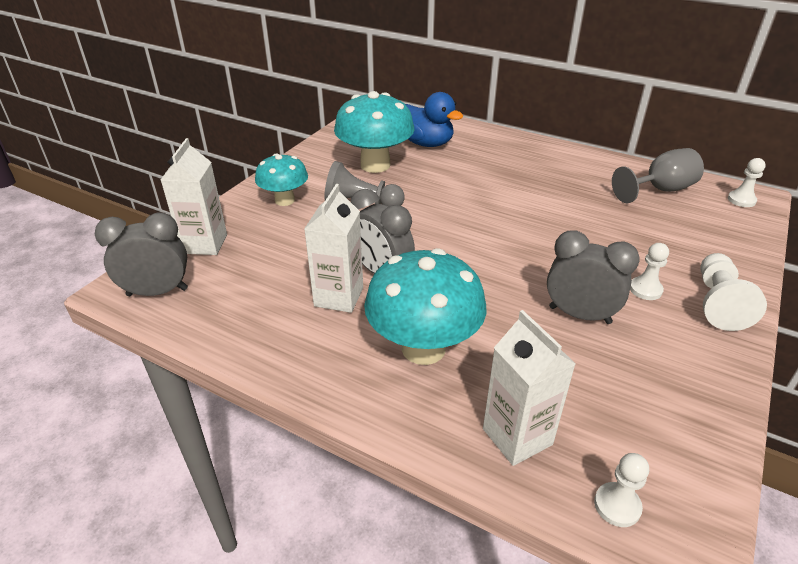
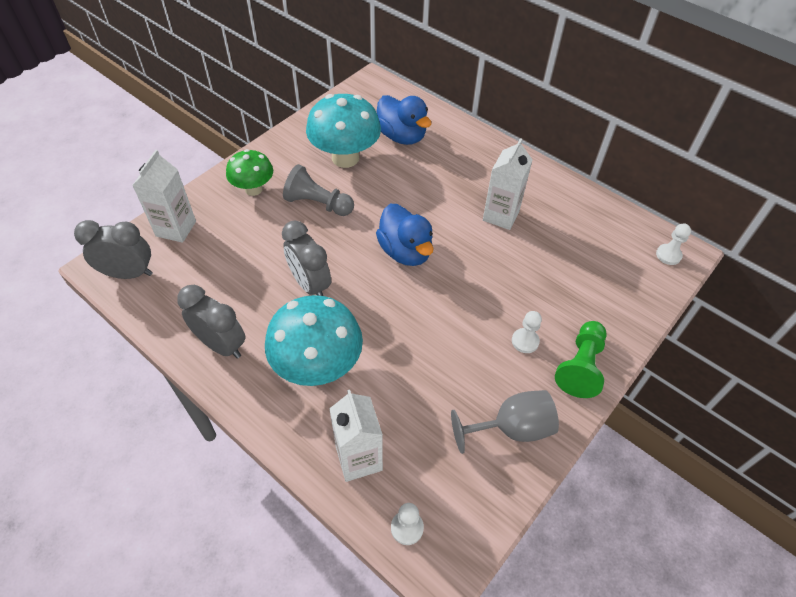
camera: 10 degrees right, 15 degrees up
(284, 200) = (253, 189): turquoise mushroom -> green mushroom
(339, 297) = (268, 303): white carton -> white carton (501, 215)
(475, 231) = (405, 251): none -> blue duck
(579, 315) = (456, 357): grey clock -> grey clock (221, 345)
(660, 190) = (596, 230): grey goblet -> grey goblet (511, 428)
(718, 303) = (581, 366): white pawn -> green pawn

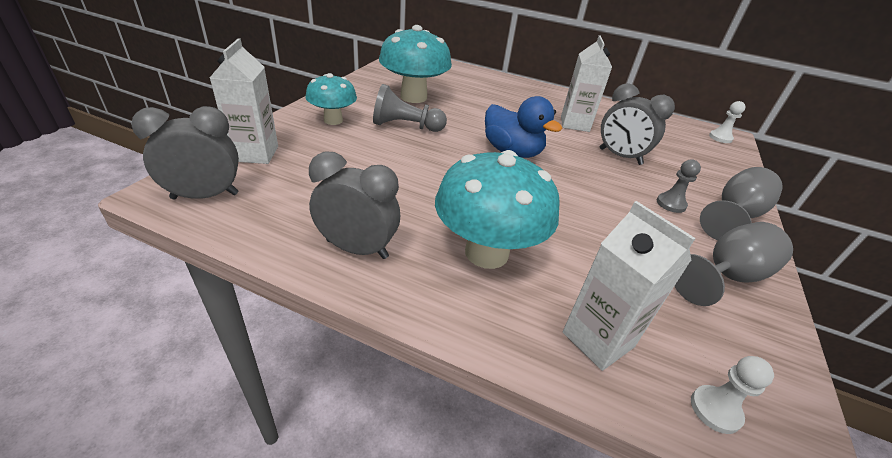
camera: 20 degrees left, 15 degrees down
(253, 189) = (333, 120): green mushroom -> turquoise mushroom
(310, 284) = (433, 184): grey clock -> grey clock (620, 156)
(402, 136) = (455, 83): blue duck -> none
(525, 341) = (671, 204): white pawn -> grey pawn
(581, 366) = (734, 216): green pawn -> grey goblet

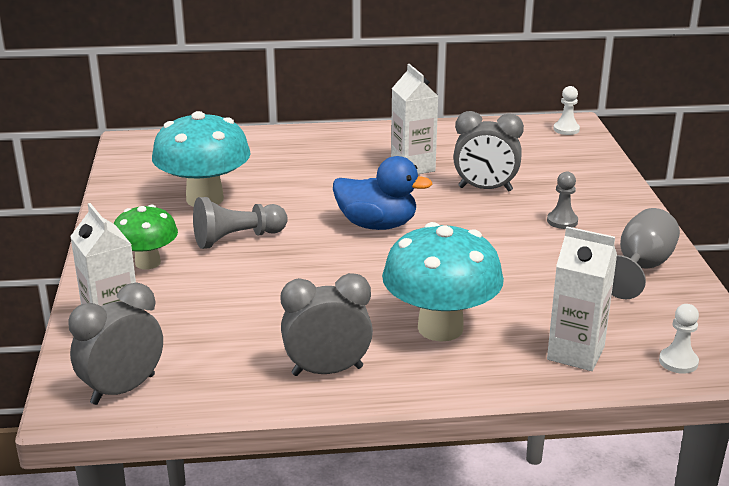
camera: 25 degrees left, 10 degrees down
(333, 120) = (148, 263): turquoise mushroom -> green mushroom
(734, 216) = (620, 212): grey goblet -> none

